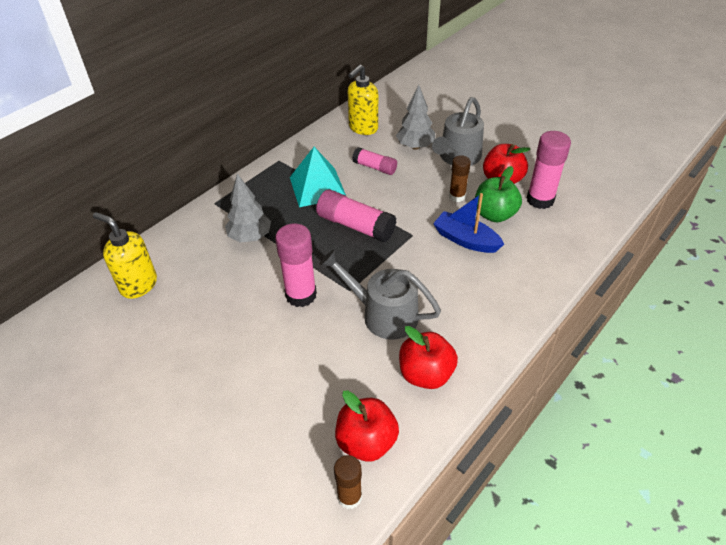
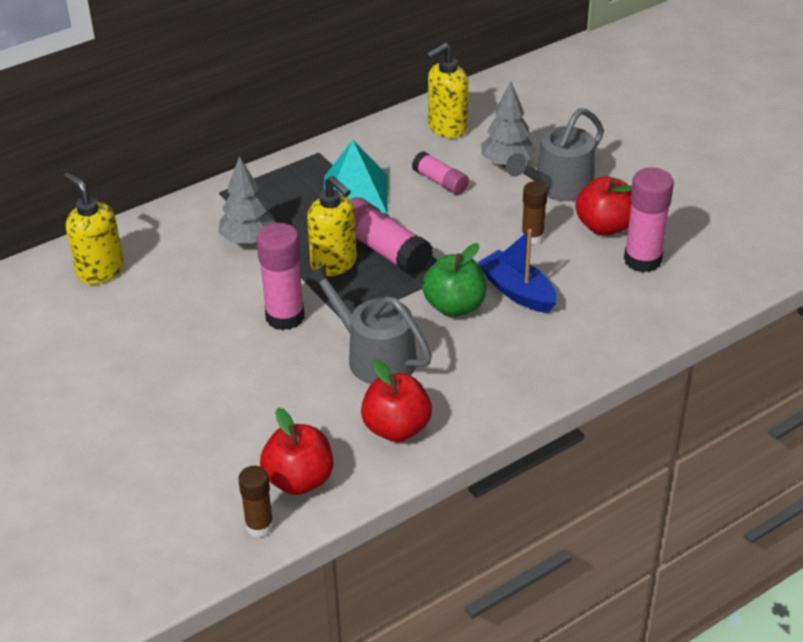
camera: 15 degrees right, 5 degrees down
(322, 244) = (334, 264): none -> yellow soap dispenser
(494, 214) = (571, 268): green apple -> green apple (454, 306)

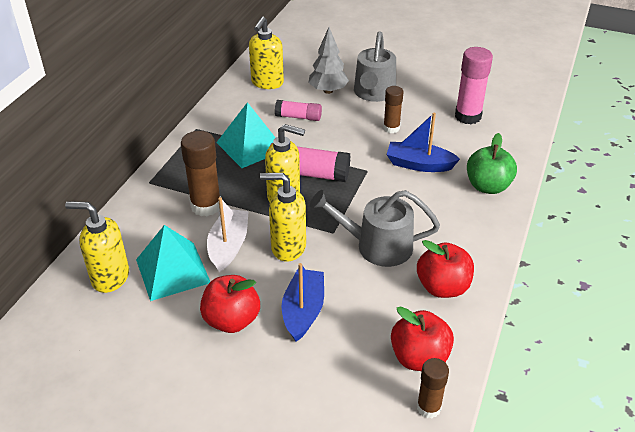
camera: 35 degrees left, 0 degrees up
(158, 290) = (172, 271): none -> turquoise pyramid
(231, 289) = (228, 246): none -> white boat
(237, 384) = (303, 311): none -> blue boat
(249, 240) = (206, 206): grey tree -> brown glue stick
(285, 317) = (288, 247): pink glue stick -> yellow soap dispenser
(454, 306) = (391, 190): green apple -> green apple (487, 186)
(604, 227) = (425, 106): red apple -> red apple (232, 320)

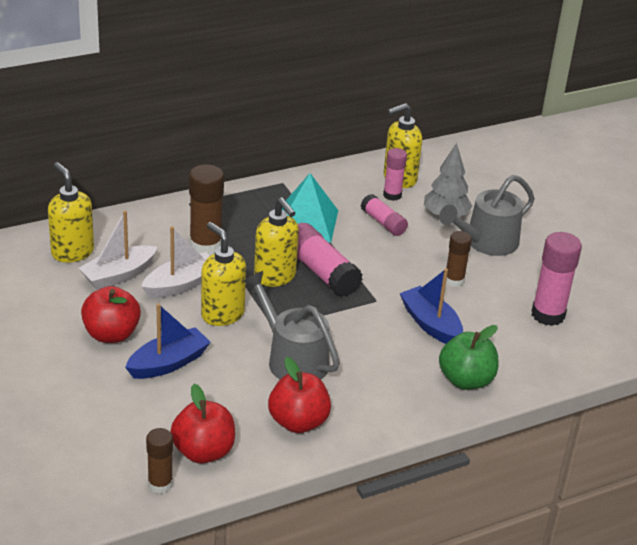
camera: 40 degrees right, 5 degrees down
(172, 271) = (118, 275): turquoise pyramid -> white boat
(278, 96) = (392, 195): none -> pink glue stick

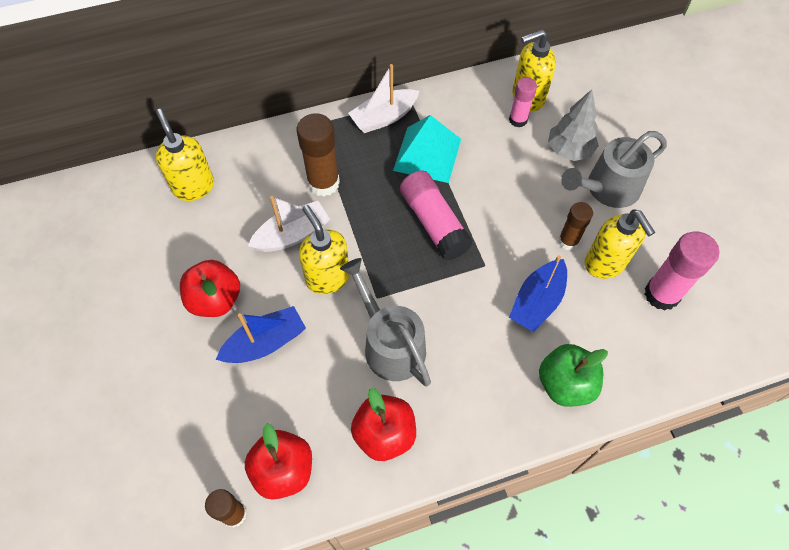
camera: 10 degrees right, 25 degrees up
(118, 275) = (233, 219): white boat -> white boat (384, 117)
(275, 277) = (387, 228): yellow soap dispenser -> yellow soap dispenser (605, 264)
(383, 223) = (504, 158): pink glue stick -> none
(430, 324) = (537, 302): blue boat -> blue boat turned 120 degrees counterclockwise

